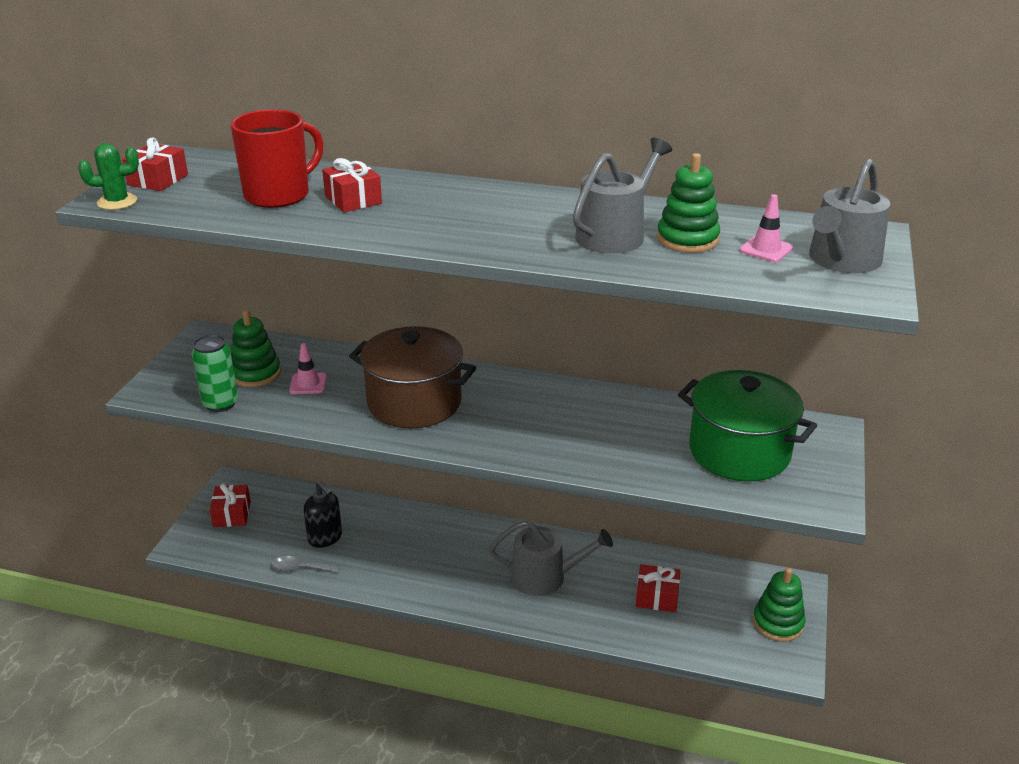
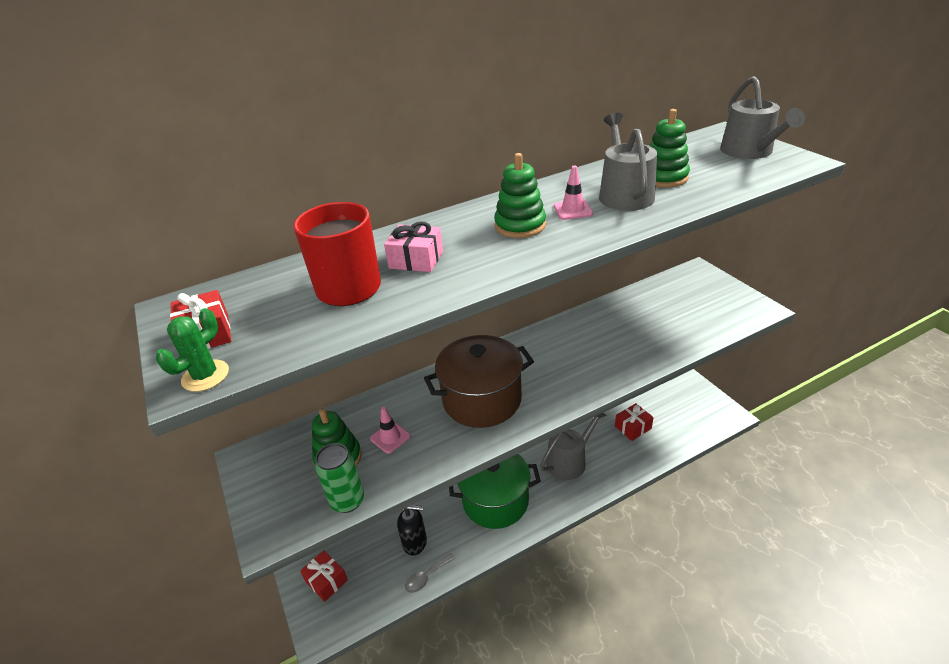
camera: 40 degrees left, 5 degrees up
(353, 200) = (416, 259): red gift -> pink gift
(739, 452) = (684, 308): green pot -> green pot (495, 501)
(766, 249) = (708, 163): pink traffic cone -> pink traffic cone (573, 210)
(778, 623) = (695, 398): green stacking toy -> green stacking toy (520, 225)

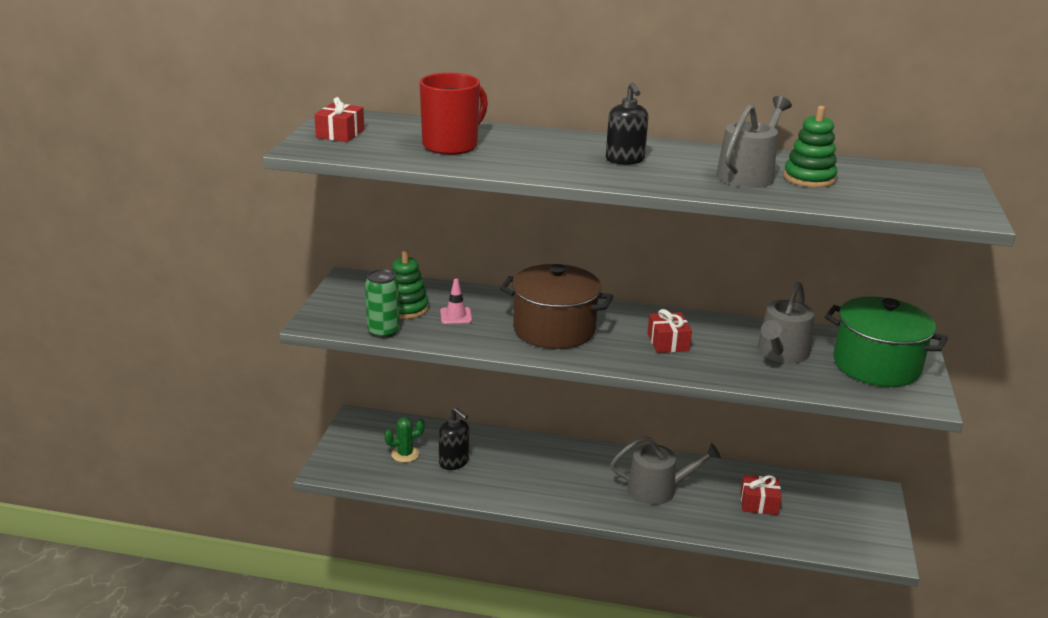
camera: 35 degrees right, 10 degrees down
(205, 376) = (314, 150): green cactus -> green cactus (405, 454)
(326, 580) = (364, 444): red gift -> red gift (668, 342)
(416, 259) = (517, 149): pink gift -> none
(427, 577) = (438, 487): grey spoon -> none
(495, 501) = (552, 476): green pot -> green pot (876, 365)
(520, 225) = (625, 160): green stacking toy -> black soap dispenser
(573, 210) = (684, 167): pink traffic cone -> none
(749, 152) = (939, 193): grey watering can -> grey watering can (781, 353)

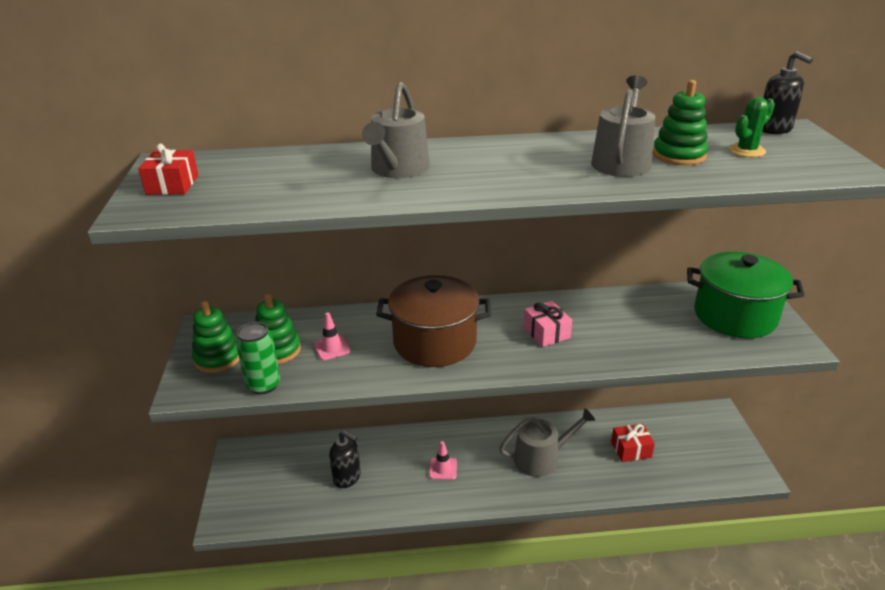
camera: 15 degrees left, 5 degrees up
(351, 304) = (218, 358): none -> green stacking toy
(405, 454) = (297, 481): green cactus -> green cactus (747, 151)
(451, 145) = (305, 178): red mug -> none
(551, 476) = (443, 469): none -> pink traffic cone
(625, 160) = (494, 165): black soap dispenser -> black soap dispenser (774, 129)
(668, 342) = (546, 332): red gift -> pink gift
(781, 353) = (650, 321): grey watering can -> grey watering can (397, 169)

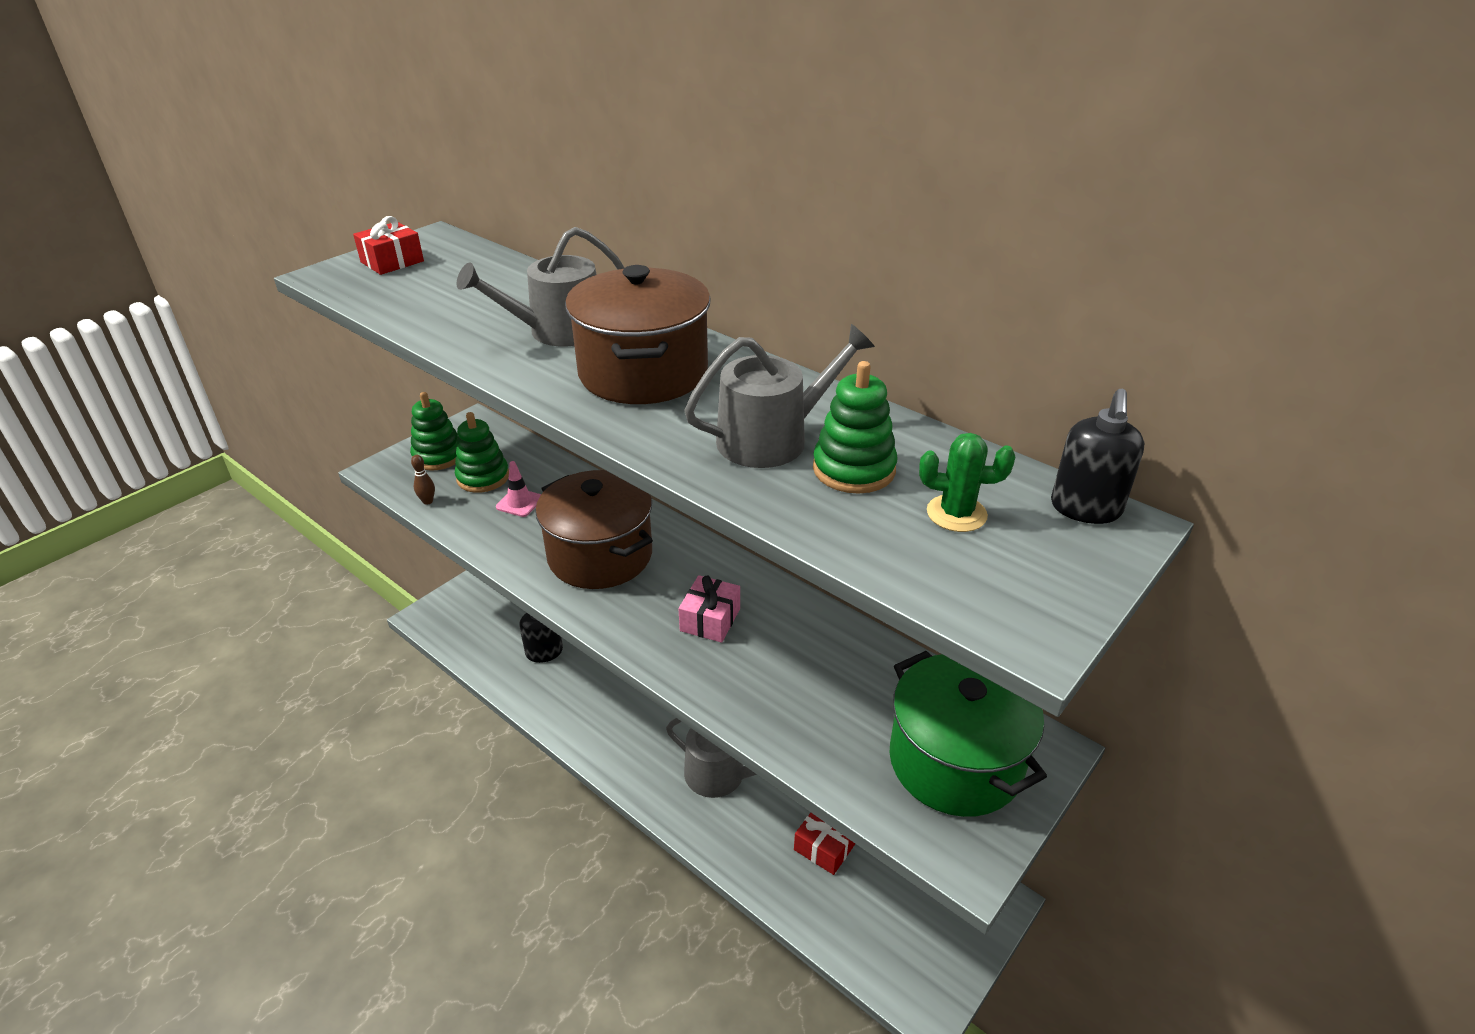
camera: 45 degrees right, 5 degrees up
(263, 385) = (428, 501): green can -> brown bowling pin
(443, 469) = (623, 709): pink traffic cone -> none
(496, 165) = (643, 373): none -> brown pot

